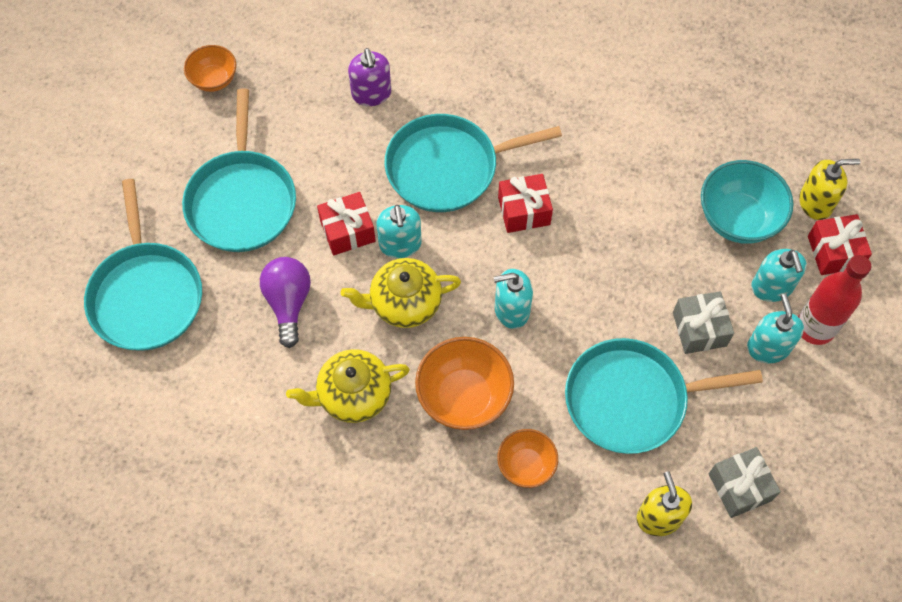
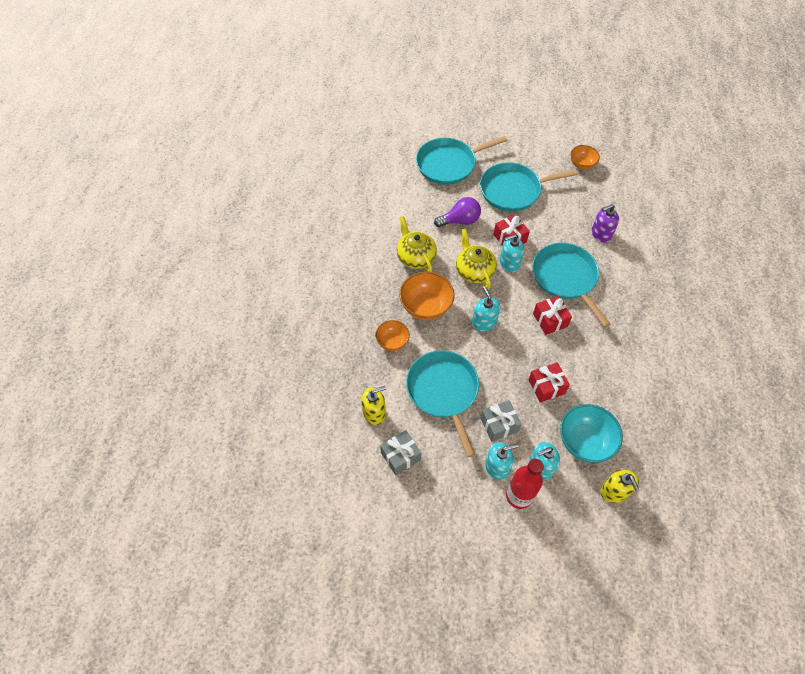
camera: 80 degrees right, 5 degrees down
(834, 252) = (579, 506): red gift -> red gift (546, 386)

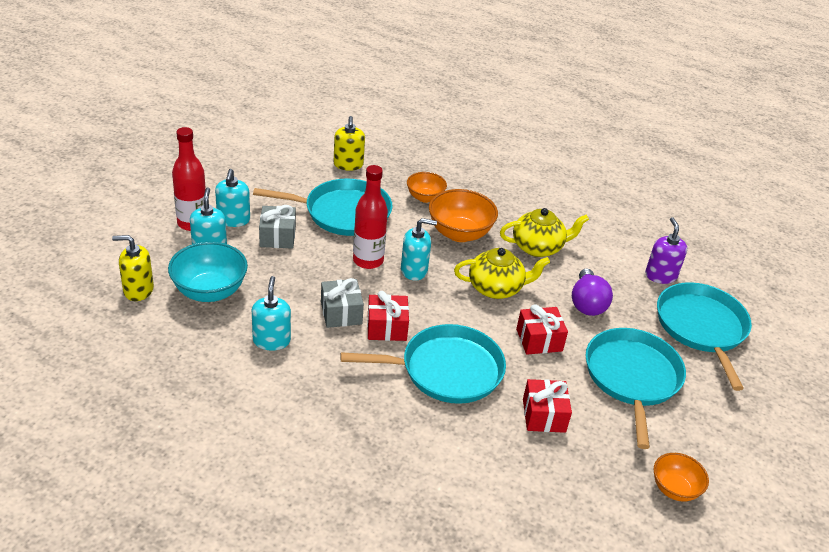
camera: 105 degrees right, 20 degrees down
(400, 456) = (291, 167): grey gift -> grey gift (341, 313)
(490, 354) = (368, 260): none -> red bottle
(509, 263) = (495, 324): turquoise soap dispenser -> turquoise soap dispenser (271, 340)
(546, 386) = (297, 288): red gift -> red gift (544, 415)
(601, 234) = (511, 445): purple soap dispenser -> purple soap dispenser (660, 275)

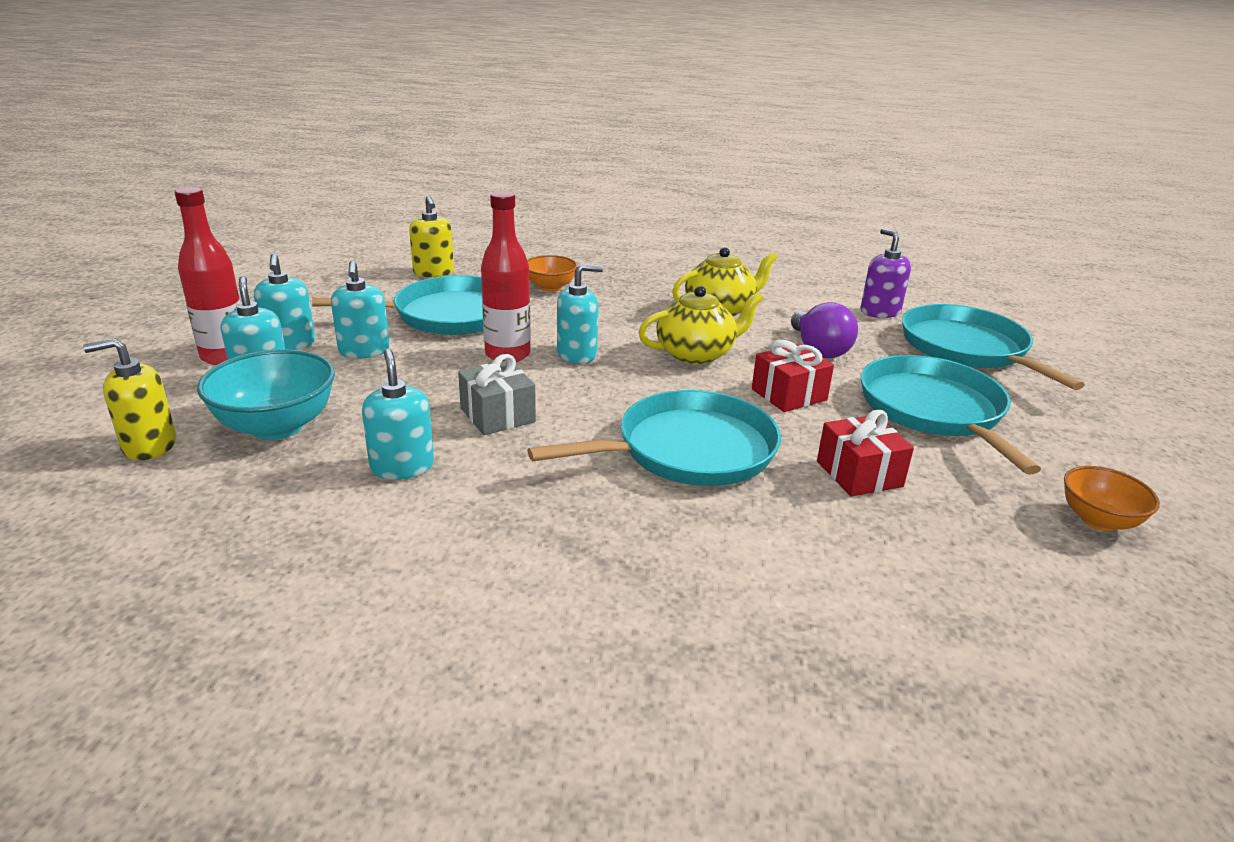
camera: 15 degrees left, 10 degrees down
(277, 237) = (364, 351): grey gift -> turquoise soap dispenser
(387, 327) = (574, 419): red gift -> none
(459, 233) = (615, 312): orange bowl -> none

